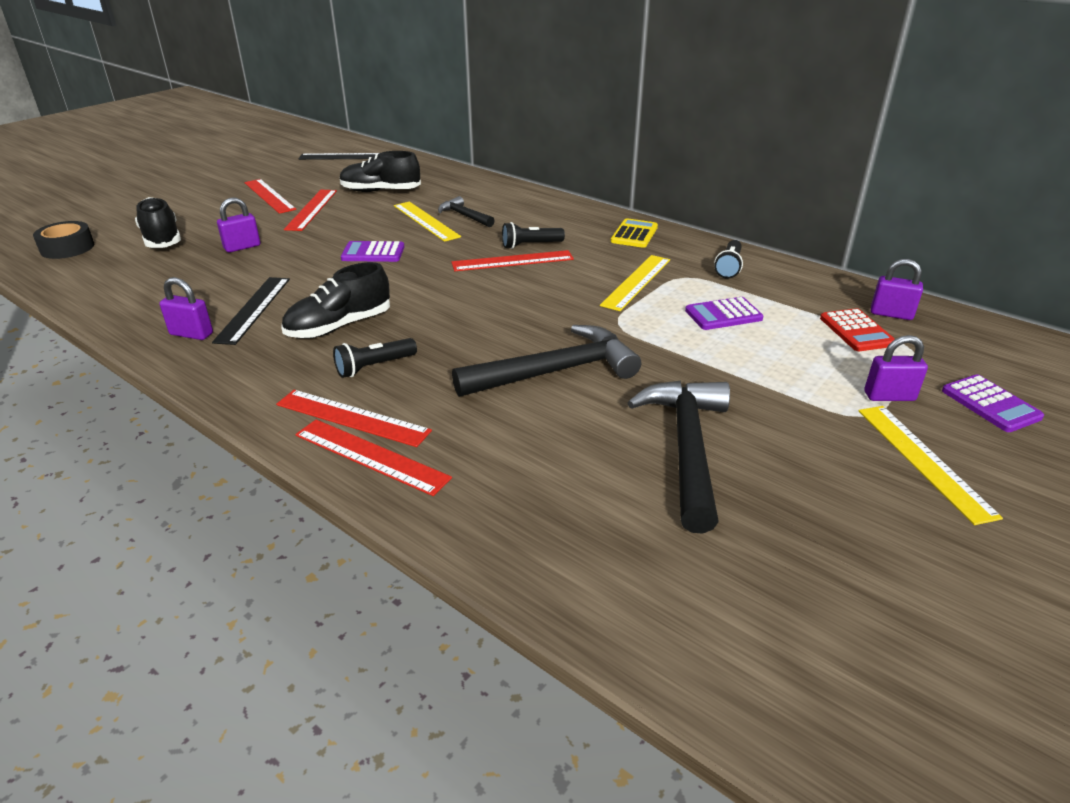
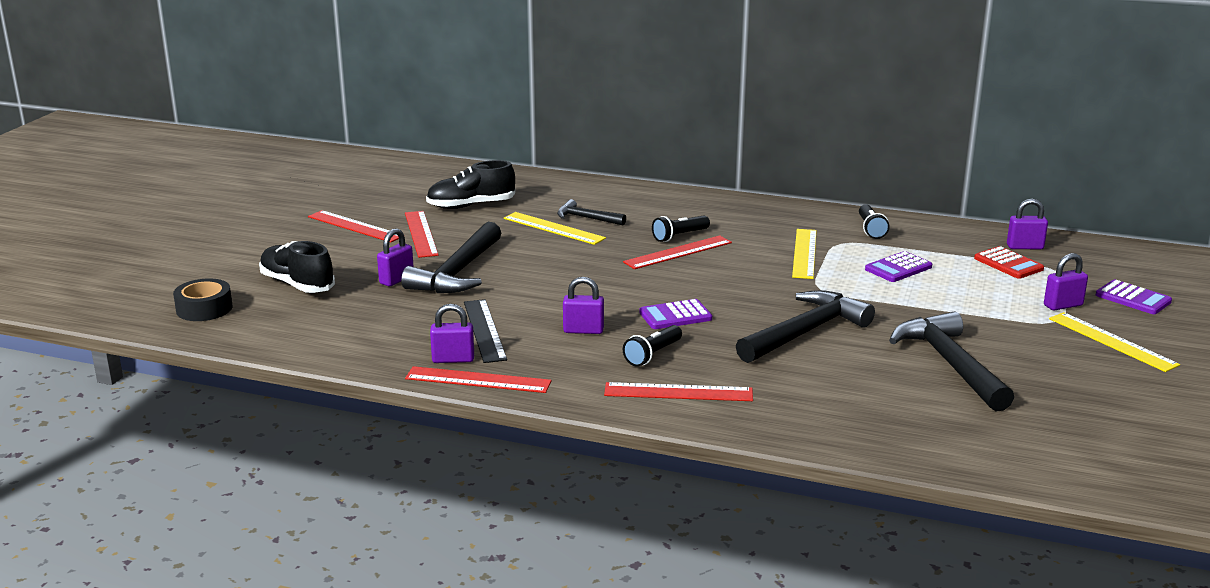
camera: 20 degrees left, 10 degrees down
(299, 249) = (458, 272): none -> black hammer
(339, 326) = (583, 330): black shoe -> purple padlock
(345, 156) = (385, 174): black ruler -> none
(371, 456) = (724, 413): red ruler -> red ruler (478, 380)
(373, 253) = (537, 265): purple calculator -> purple calculator (675, 316)
(634, 234) = (764, 213): yellow calculator -> none

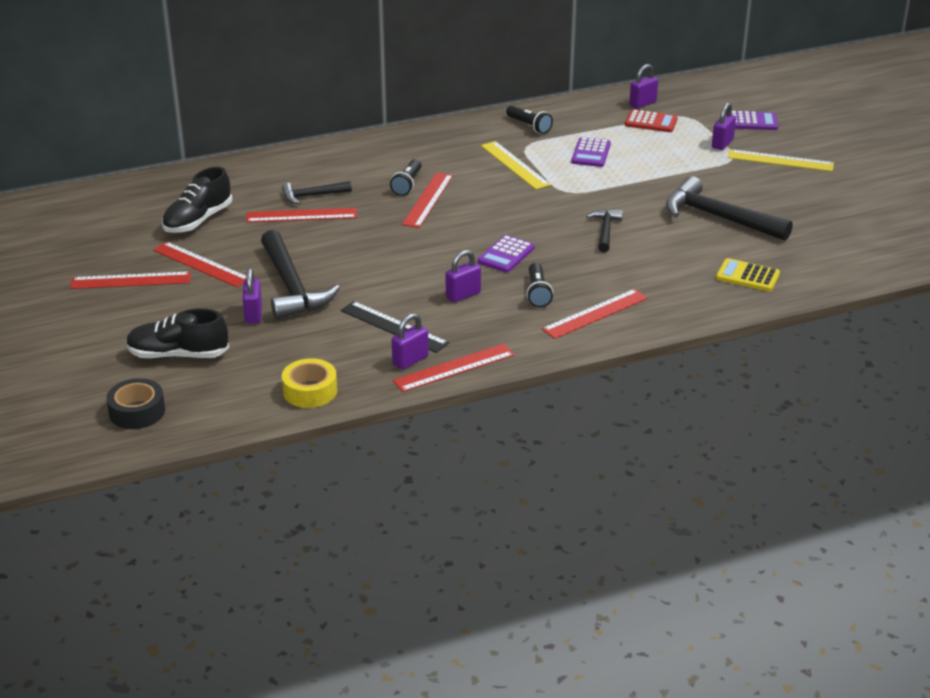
camera: 40 degrees left, 10 degrees up
(339, 347) = (310, 391): none -> yellow tape
(554, 228) = (301, 215): yellow ruler -> red ruler
(805, 332) = (605, 231): black hammer -> black hammer, size x0.54
(896, 425) = (747, 276): none -> yellow calculator

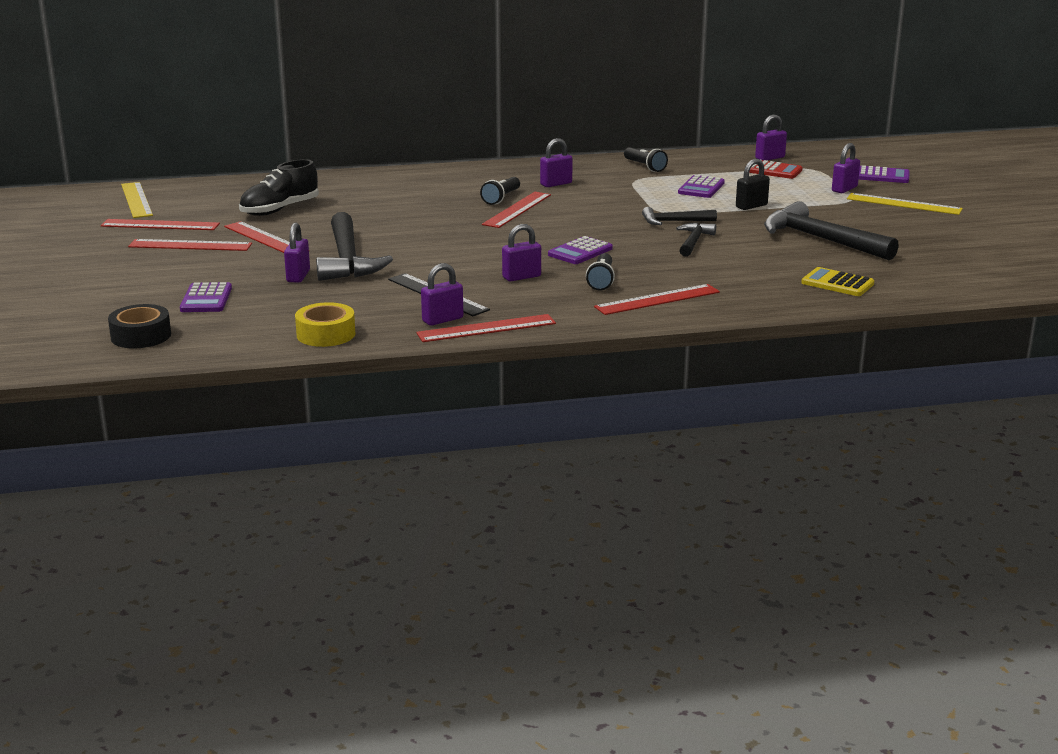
camera: 10 degrees right, 10 degrees down
(178, 355) = (206, 299): black shoe -> purple calculator
(301, 215) = (384, 212): red ruler -> red ruler (160, 225)
(312, 196) = (401, 200): black hammer -> black hammer (674, 222)
(452, 159) = (556, 184): none -> purple padlock
(514, 165) = (618, 191): yellow ruler -> yellow ruler (136, 200)
(644, 176) = (751, 206): none -> black padlock

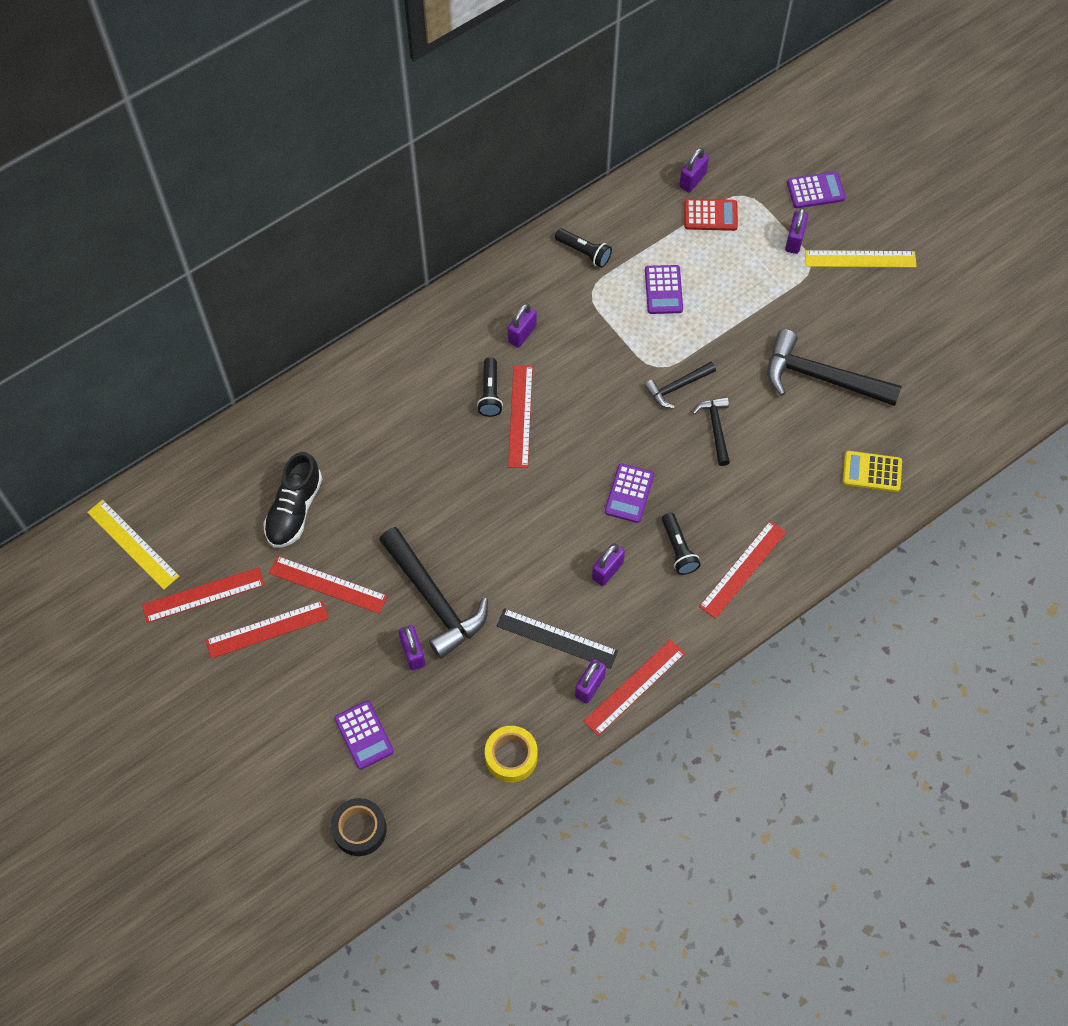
camera: 25 degrees left, 40 degrees up
(751, 206) = (729, 319): black padlock -> none

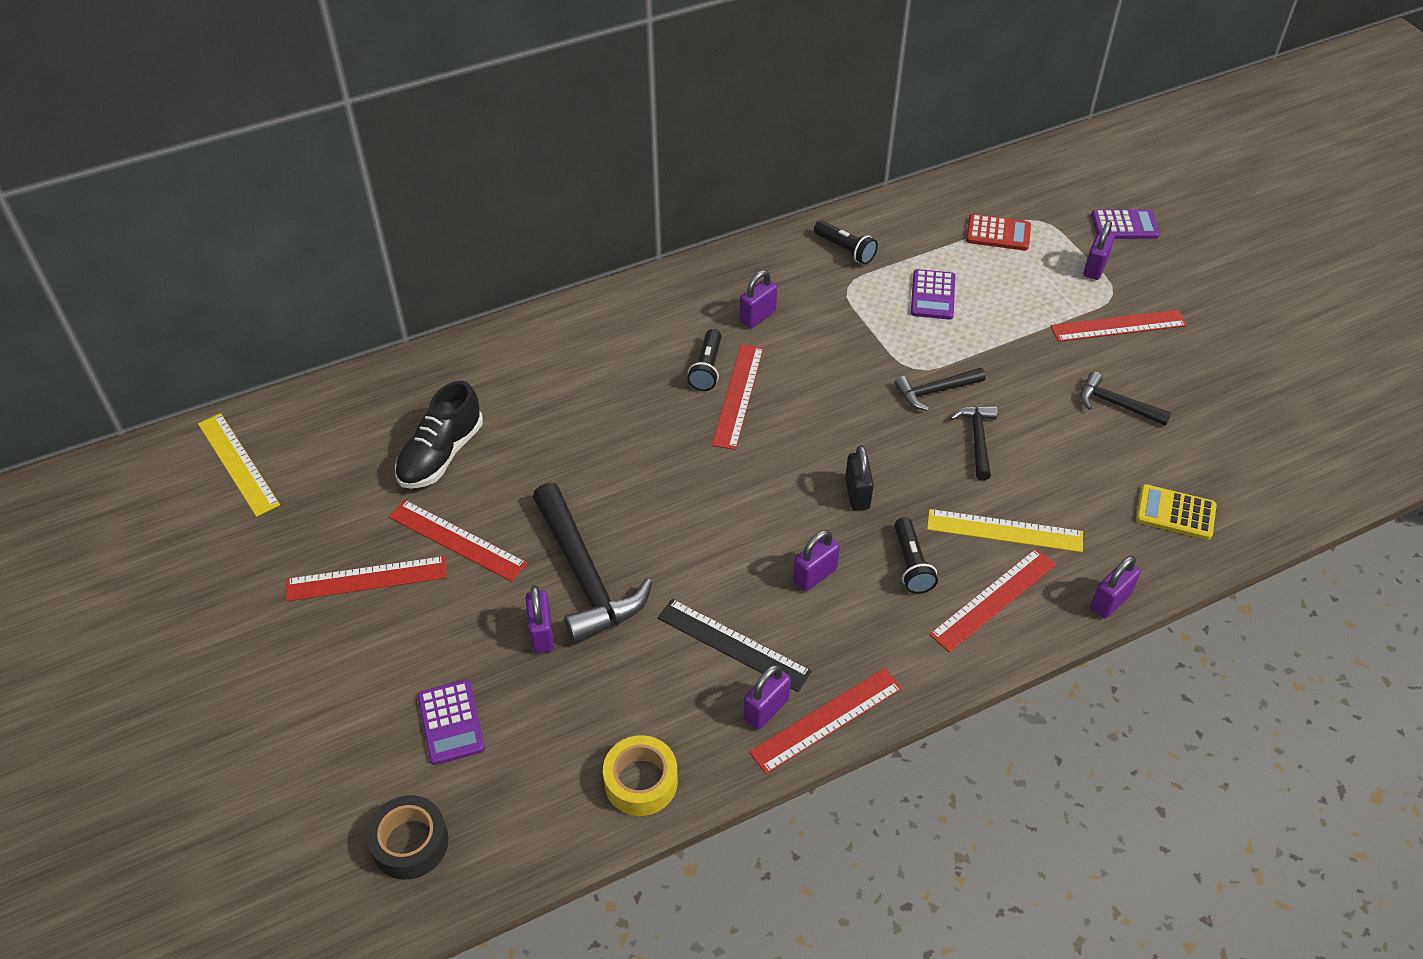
camera: 10 degrees right, 15 degrees down
(203, 595) = (301, 529): red ruler -> red ruler (1118, 326)
(629, 493) = (857, 494): purple calculator -> black padlock
(692, 180) = (981, 200): purple padlock -> purple padlock (1110, 601)
(821, 377) = (1116, 404): black hammer -> black hammer, size x0.54
(860, 259) = (1173, 294): yellow ruler -> yellow ruler (1004, 531)

